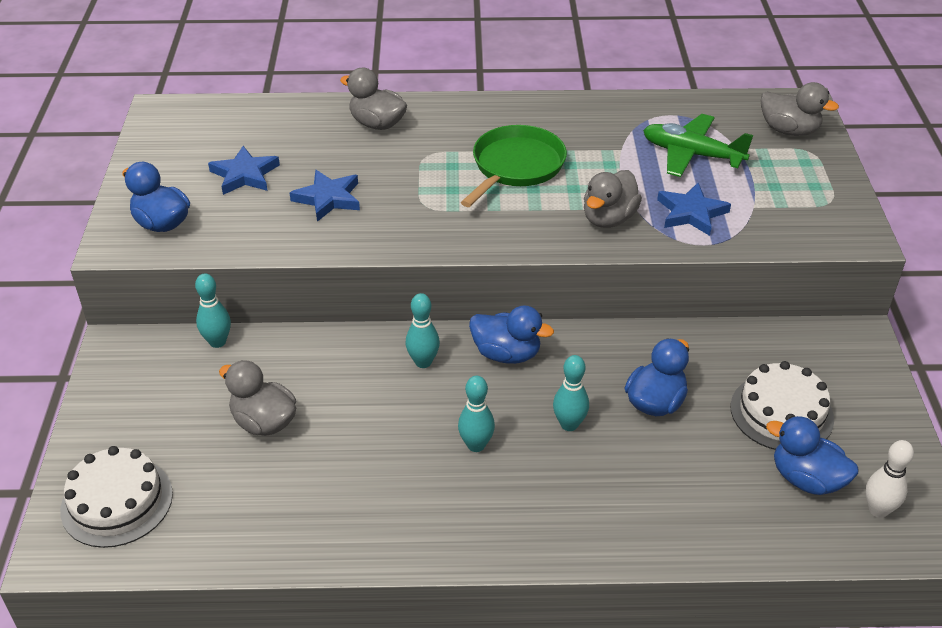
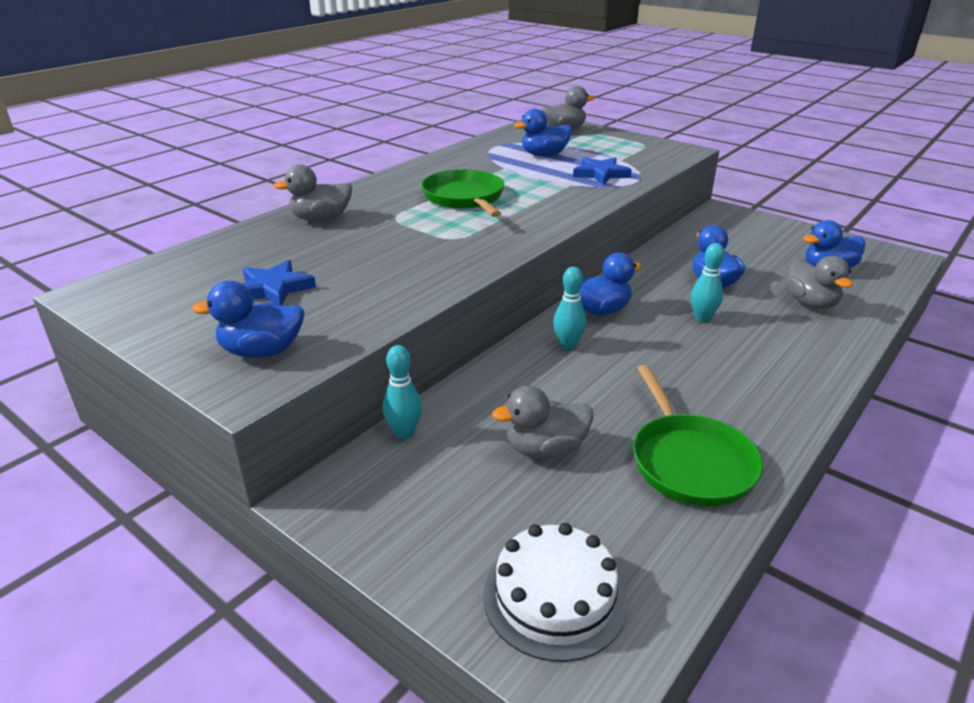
camera: 50 degrees left, 10 degrees down
(322, 508) = (689, 461): none -> green pan
(328, 198) = (376, 267): blue star -> none
(476, 445) = (686, 360): turquoise bowling pin -> none
(608, 218) = (569, 194): grey duck -> grey duck (810, 303)
(692, 154) = (544, 155): green plane -> blue duck
(781, 412) = (763, 253): white cake -> none
(878, 510) = (870, 262): white bowling pin -> none

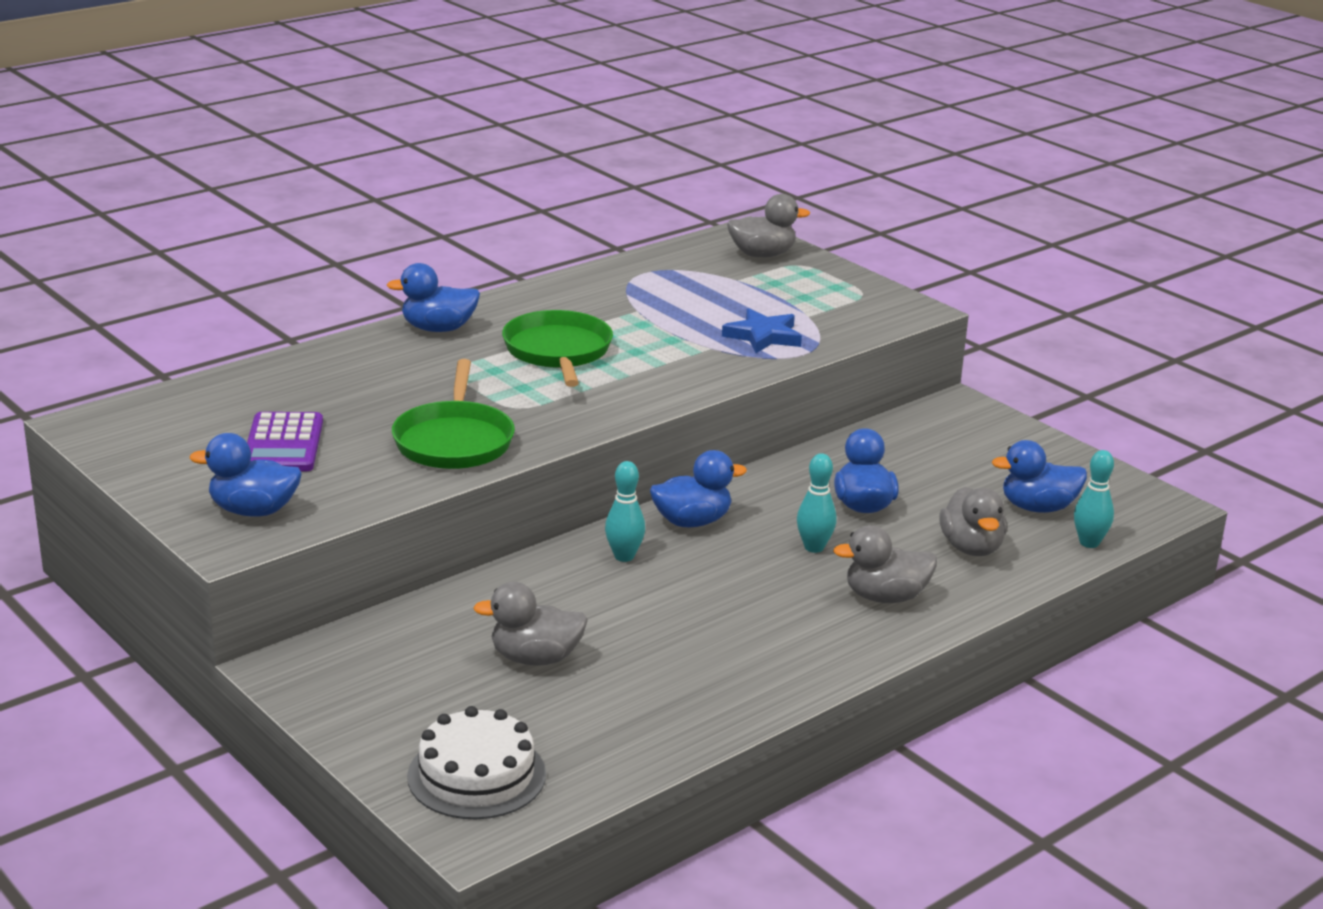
camera: 10 degrees right, 5 degrees down
(274, 289) = (283, 444): blue star -> purple calculator
(321, 219) = (364, 361): grey duck -> grey duck (885, 597)
(404, 433) = (391, 621): turquoise bowling pin -> turquoise bowling pin (1089, 543)
(544, 155) = (705, 296): blue duck -> blue duck (438, 329)
(689, 461) = (684, 691): green pan -> green pan (454, 441)

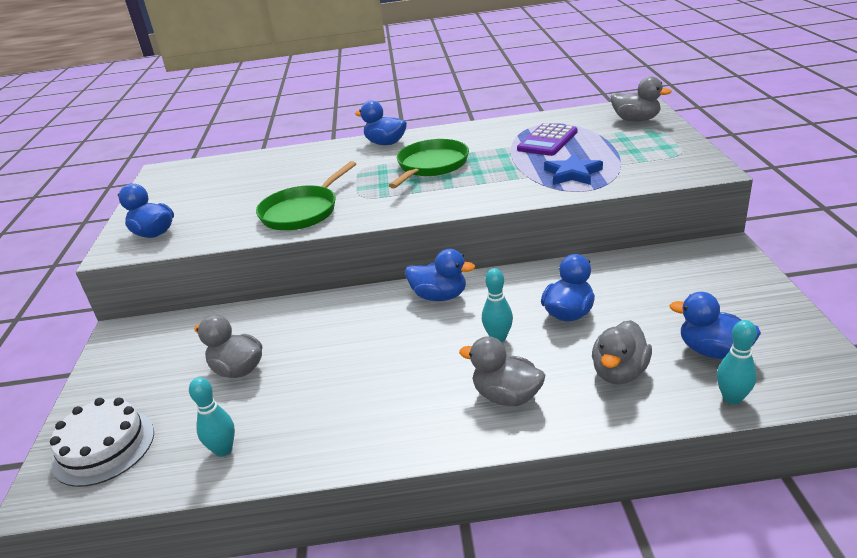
camera: 40 degrees right, 5 degrees up
(283, 444) = (221, 197): purple calculator -> purple calculator (547, 140)
(624, 556) = (371, 310): turquoise bowling pin -> turquoise bowling pin (223, 450)

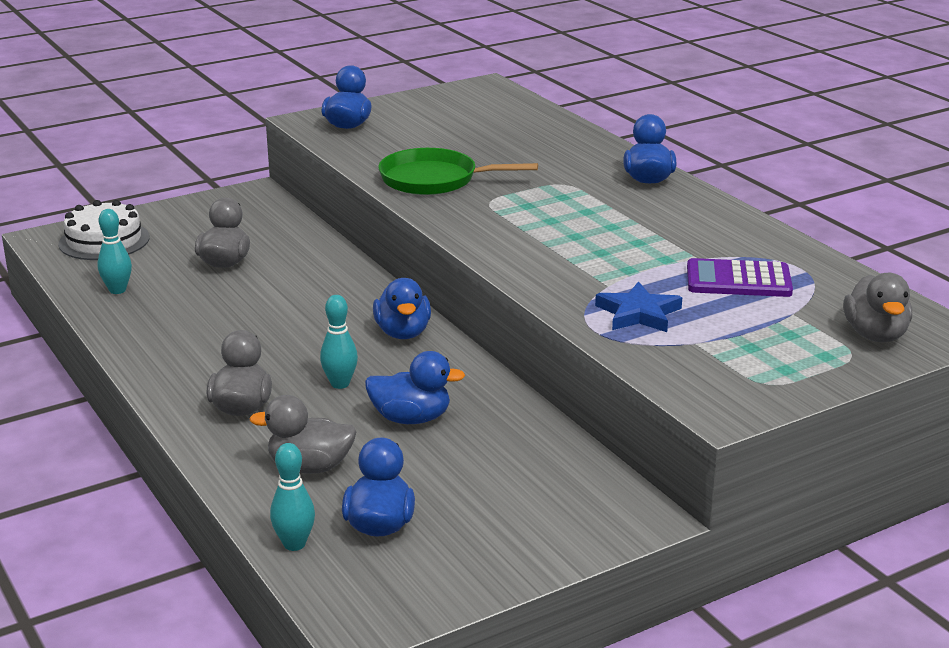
camera: 60 degrees right, 5 degrees down
(431, 166) = (599, 221): green pan -> none

